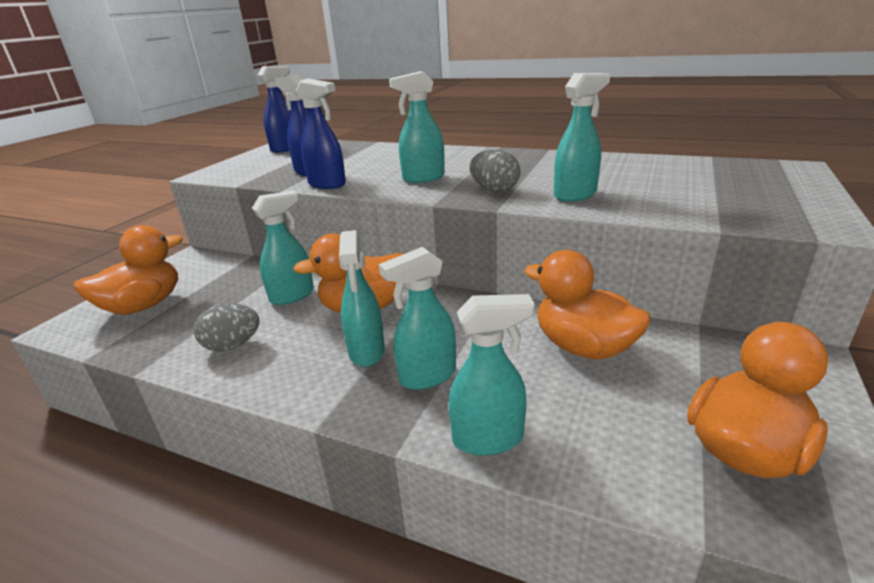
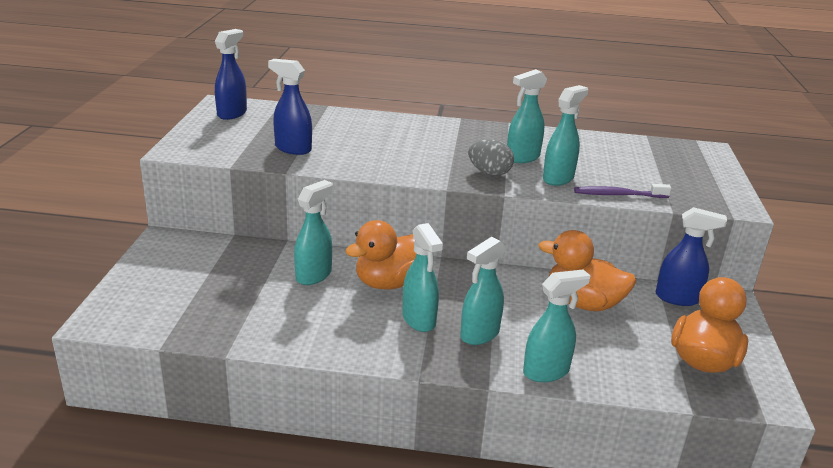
camera: 20 degrees left, 0 degrees up
(143, 306) = (166, 294): orange duck -> none
(232, 345) = (295, 324): grey egg -> none
(327, 184) = (327, 166): blue spray bottle -> blue spray bottle (678, 298)
(423, 178) = (415, 158): turquoise spray bottle -> turquoise spray bottle (522, 158)
(647, 211) = (618, 195): none -> purple toothbrush

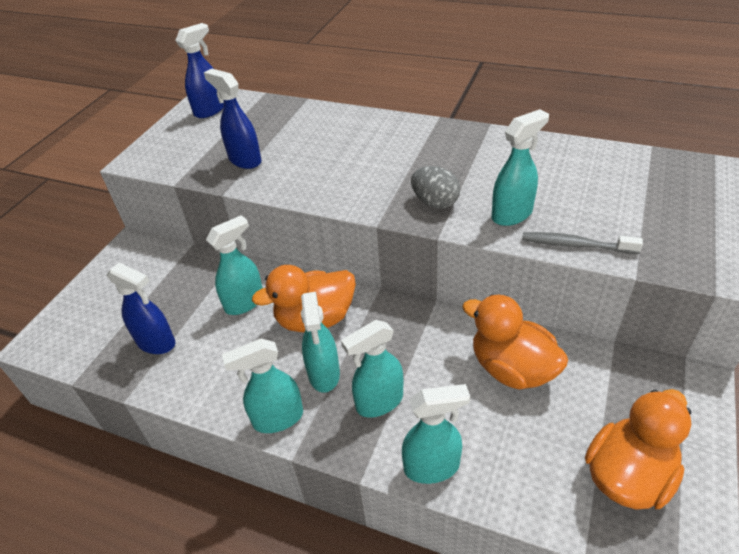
camera: 20 degrees right, 15 degrees up
(522, 158) = (483, 179): turquoise spray bottle -> turquoise spray bottle (277, 418)
(618, 195) = (575, 245): purple toothbrush -> grey toothbrush
(678, 298) = (630, 373): blue spray bottle -> blue spray bottle (156, 342)

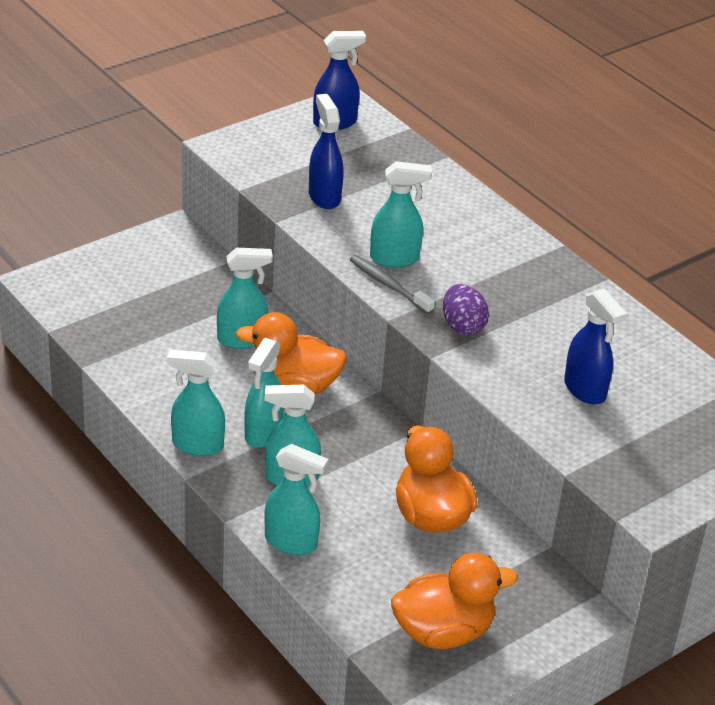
camera: 25 degrees right, 5 degrees down
(156, 342) = (139, 334): blue spray bottle -> blue spray bottle (585, 390)
(435, 202) = (462, 326): grey egg -> purple egg
(512, 214) = (521, 372): turquoise spray bottle -> turquoise spray bottle (395, 258)
(575, 245) = (546, 424): grey toothbrush -> grey toothbrush (388, 285)

